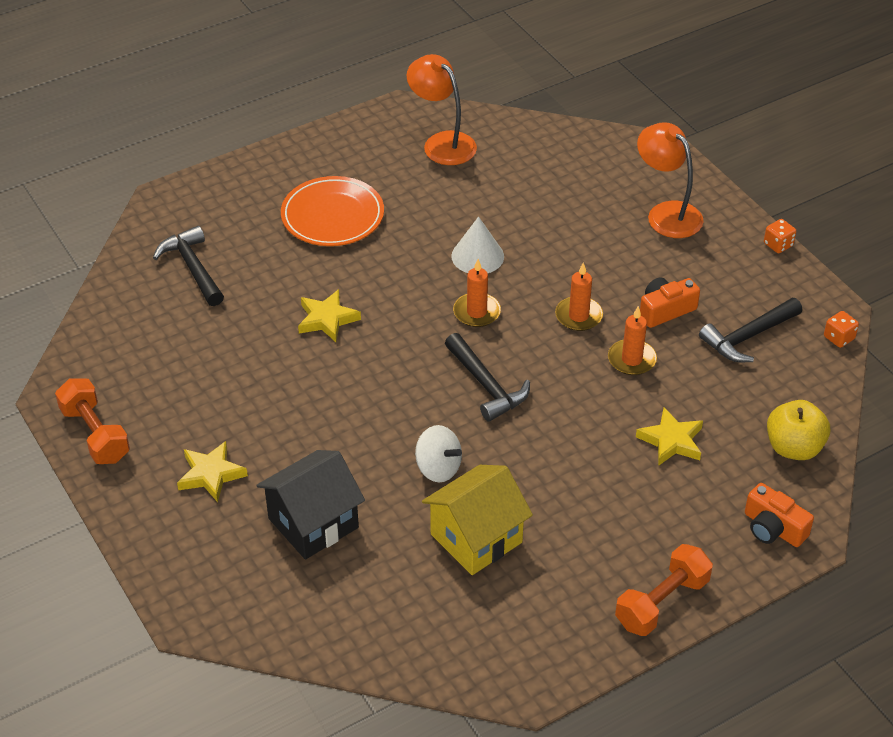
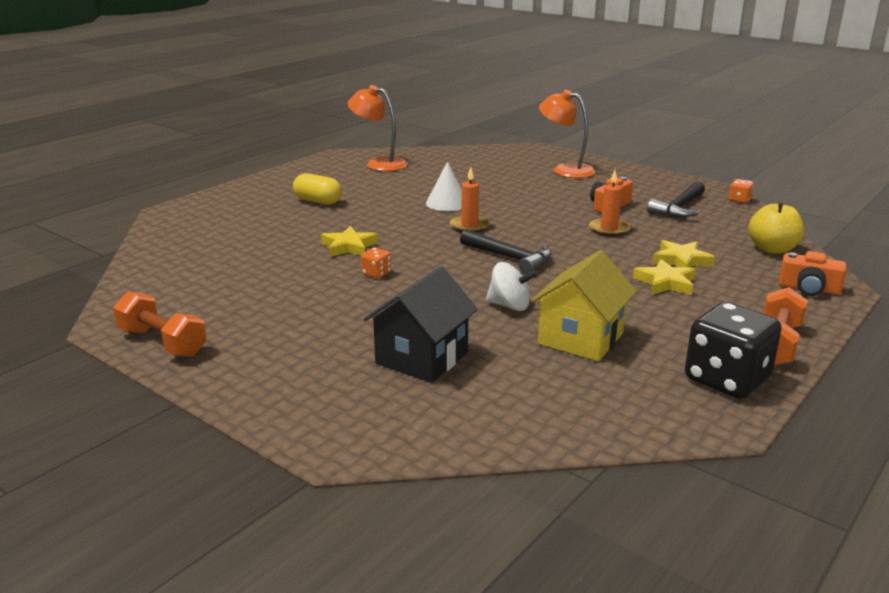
camera: 20 degrees left, 20 degrees down
(192, 268) = (212, 239): black hammer -> none
(211, 474) = (298, 346): yellow star -> yellow star (665, 283)
(332, 216) = (318, 201): orange plate -> yellow capsule
(574, 635) = (726, 379): none -> black dice
(578, 316) = (549, 217): orange candle -> none
(778, 245) = (653, 172): orange dice -> orange dice (376, 273)

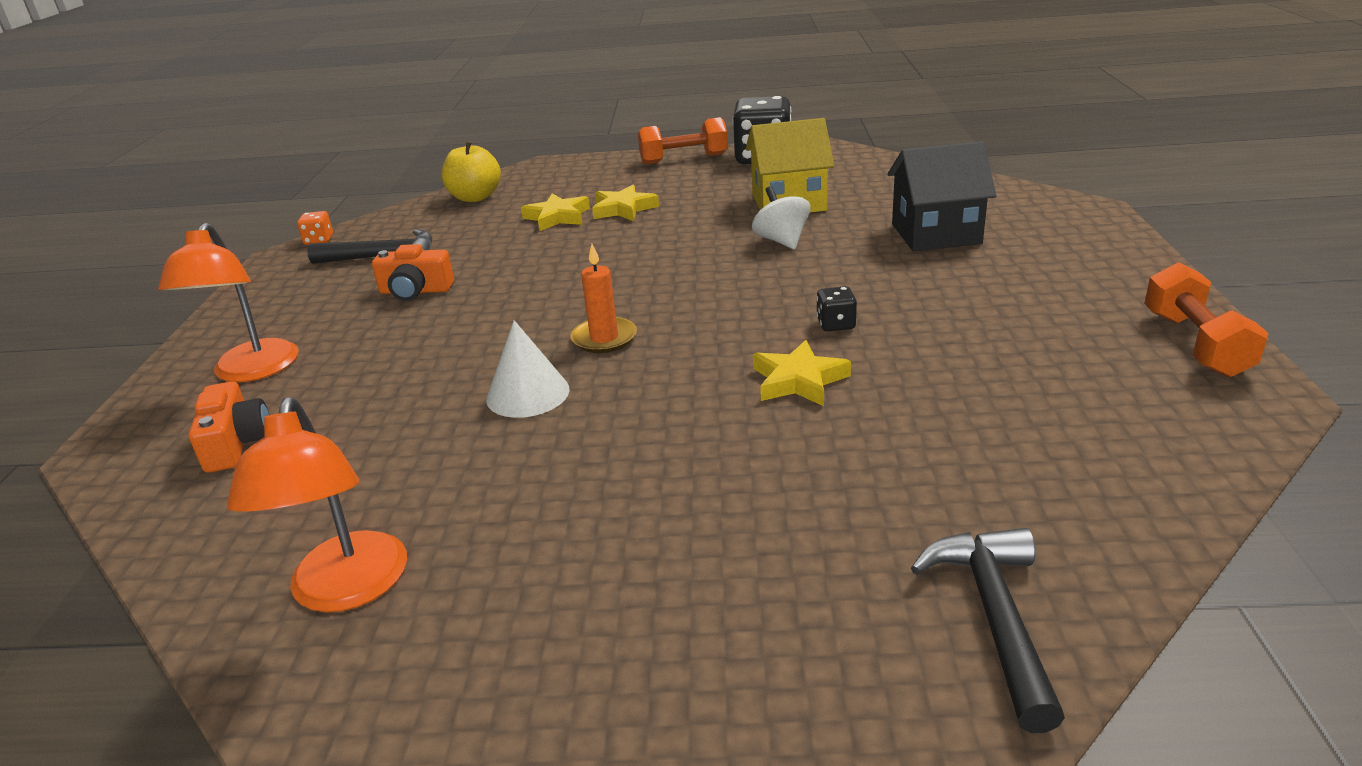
camera: 125 degrees left, 5 degrees up
(318, 201) = (671, 520): yellow capsule -> none
(376, 273) = (836, 324): orange dice -> black dice
(510, 258) = (670, 280): black hammer -> black hammer (994, 616)
(609, 229) = (507, 266): orange candle -> none
(809, 289) = (558, 171): orange camera -> orange camera (236, 443)

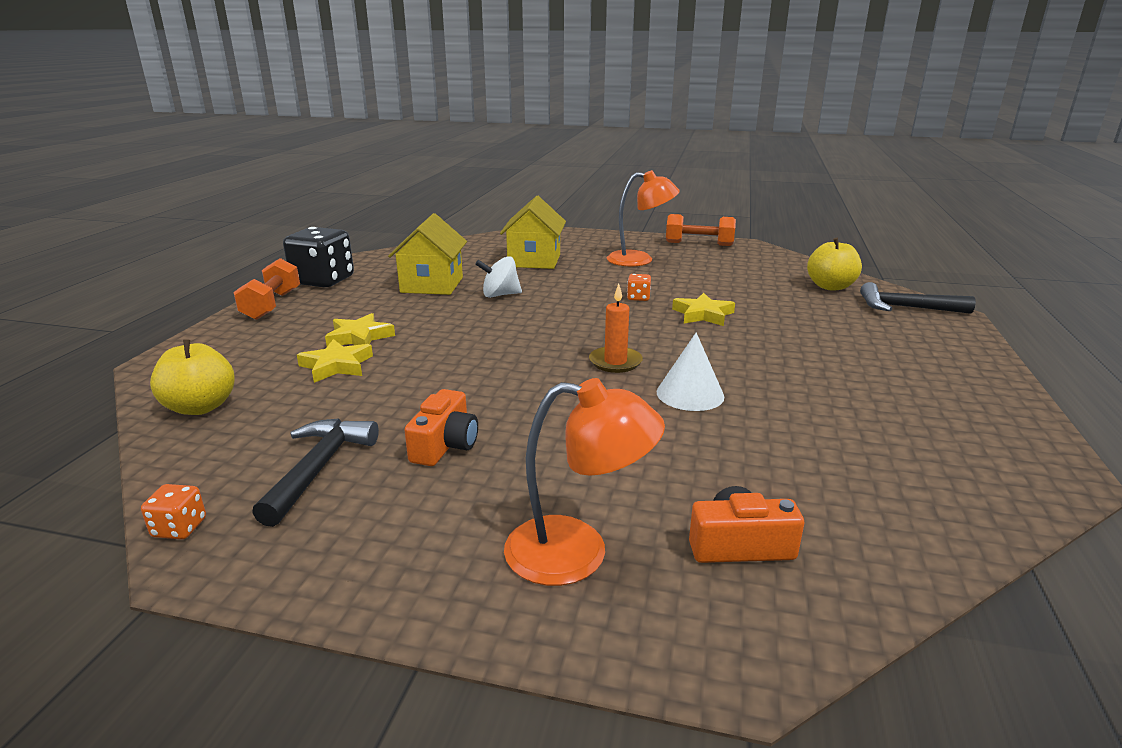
camera: 80 degrees left, 5 degrees down
(346, 590) = (942, 466): orange lamp -> orange lamp (639, 260)
(836, 324) = (638, 298): black dice -> orange dice
(935, 234) = (534, 261): black house -> yellow house
(1057, 510) = (830, 287): none -> yellow apple

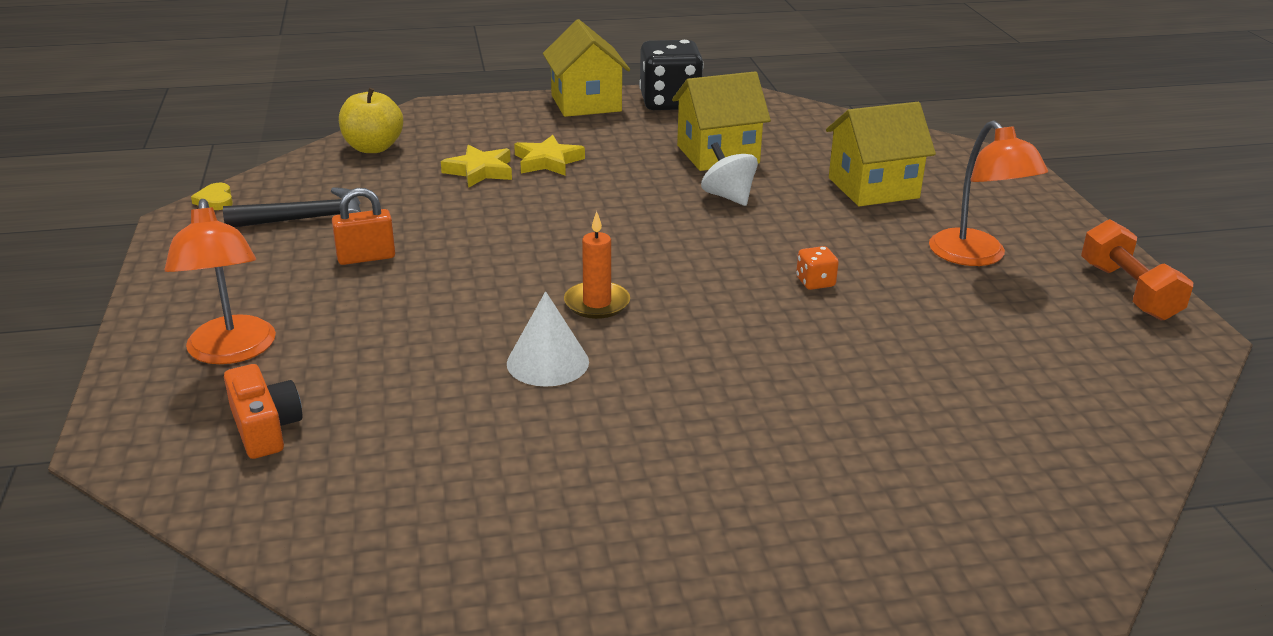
camera: 65 degrees right, 5 degrees up
(179, 528) = (215, 200): orange dice -> yellow heart
(272, 305) = (586, 103): orange dumbbell -> yellow house
(445, 445) = (366, 257): orange camera -> orange padlock
(703, 314) = (803, 338): yellow star -> none
(830, 287) = (1061, 440): yellow apple -> none
(905, 308) = (1040, 529): black hammer -> none

